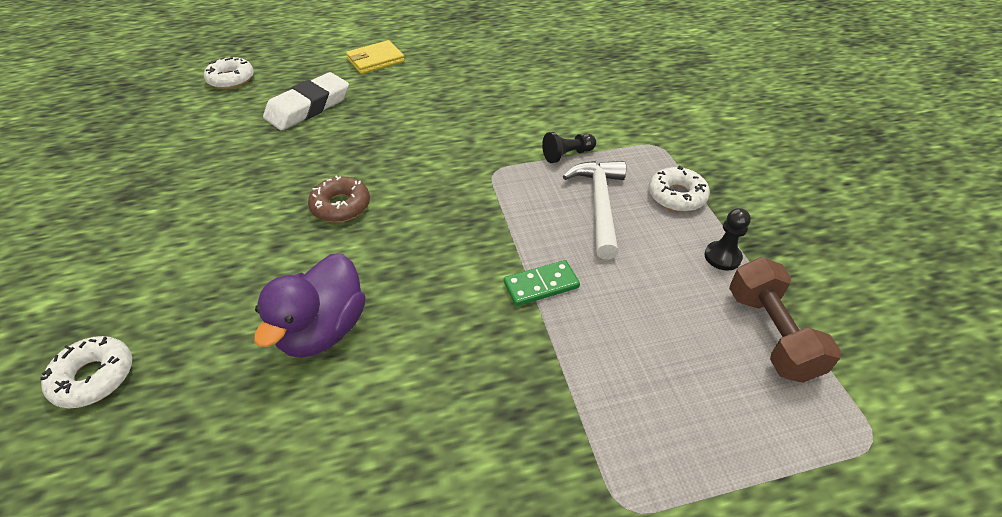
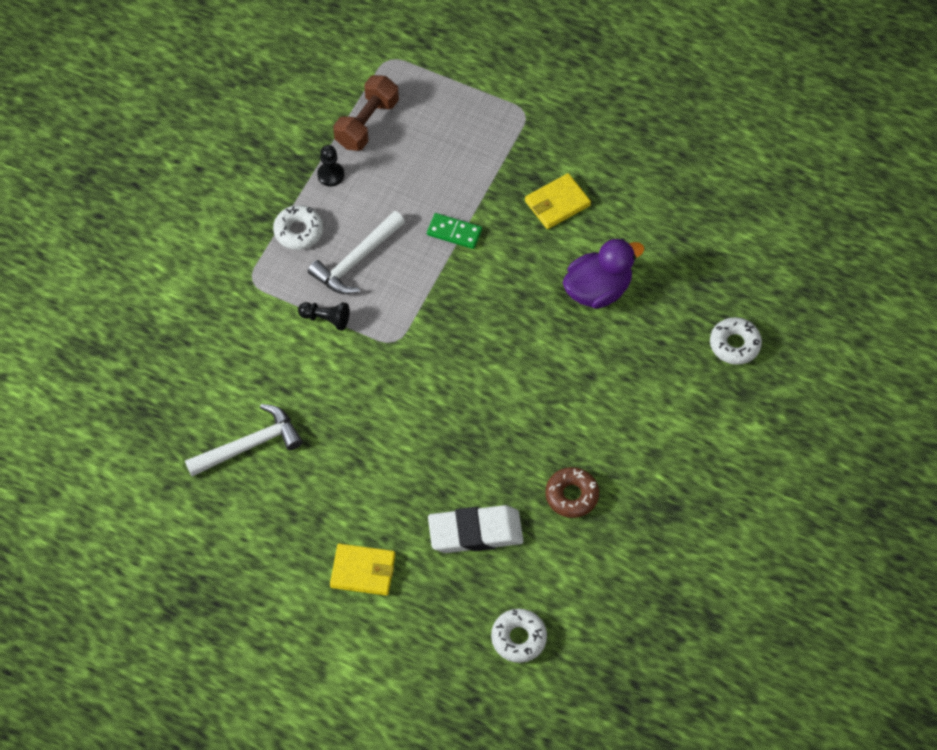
camera: 140 degrees left, 15 degrees up
(341, 206) = (526, 384): brown donut -> brown donut (571, 495)
(456, 400) = (557, 203): none -> yellow wallet
(523, 72) = (249, 445): none -> white hammer

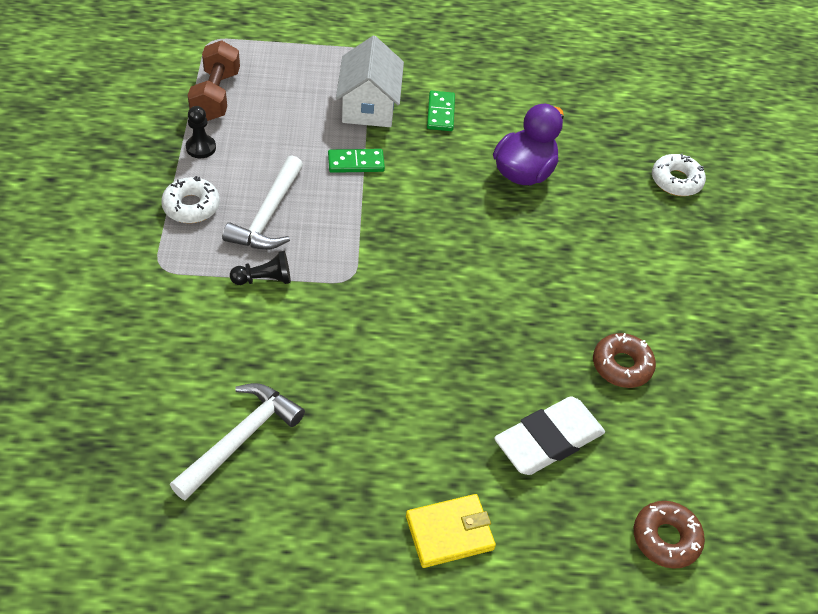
camera: 30 degrees left, 10 degrees down
(496, 175) = (369, 106): none -> white house
(518, 638) = (666, 538): white donut -> brown donut
(557, 203) = (440, 113): yellow wallet -> green domino

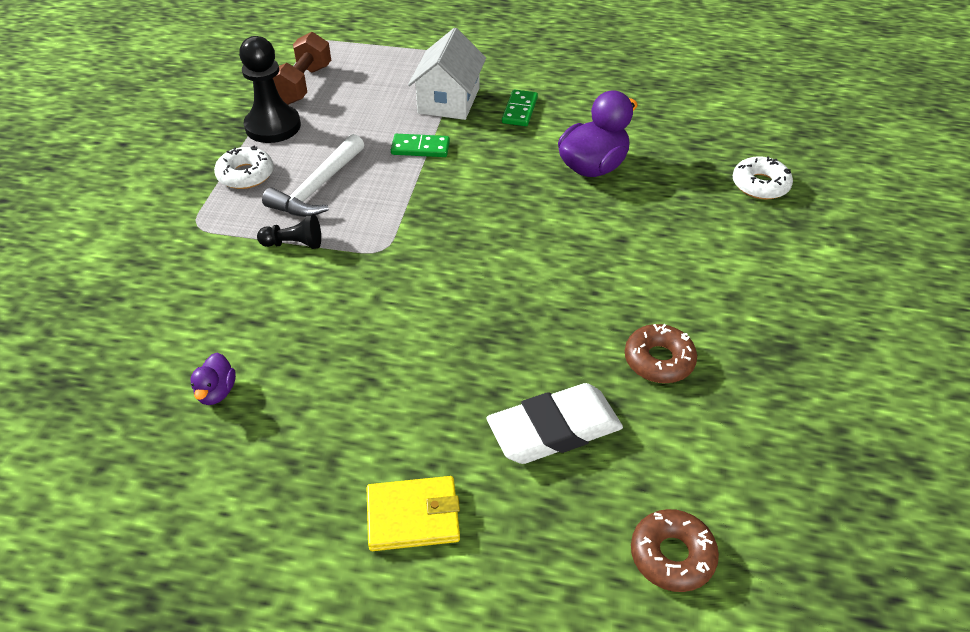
camera: 15 degrees right, 5 degrees down
(201, 148) = (273, 126): black pawn -> black pawn, size x1.88
(240, 439) = (216, 392): white hammer -> purple duck

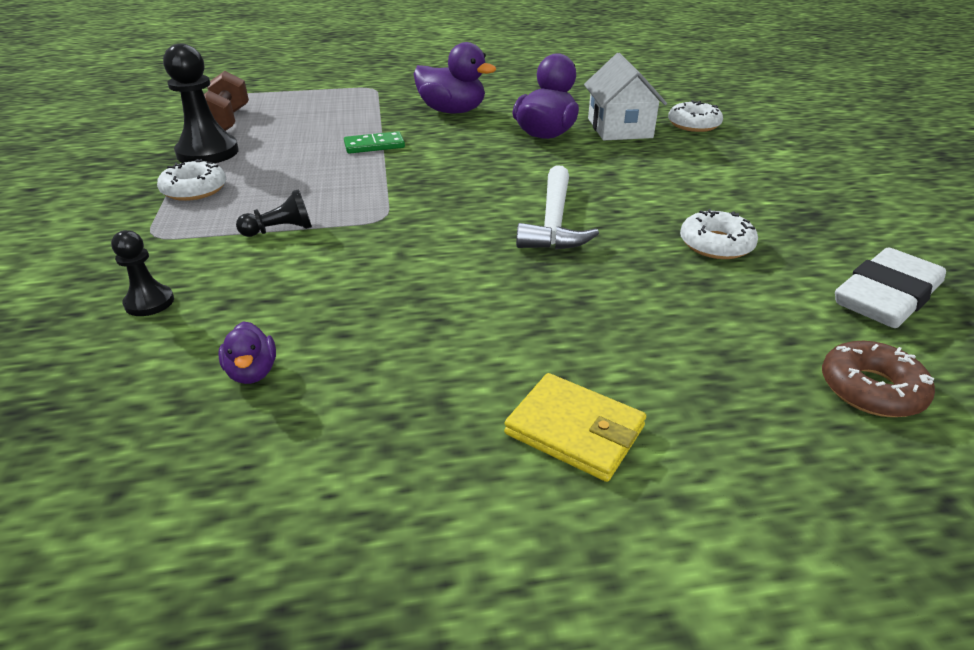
camera: 20 degrees left, 10 degrees down
(171, 301) = (149, 302): none -> black pawn
(318, 188) = (283, 186): white hammer -> white hammer (554, 222)
(413, 516) = (574, 430): yellow wallet -> yellow wallet turned 60 degrees clockwise
(449, 100) = (381, 114): white house -> white house (619, 128)
(519, 110) = (452, 111): green domino -> purple duck
(554, 429) = (665, 316): white eraser -> white eraser (886, 297)
(659, 360) = (716, 244): brown donut -> white donut

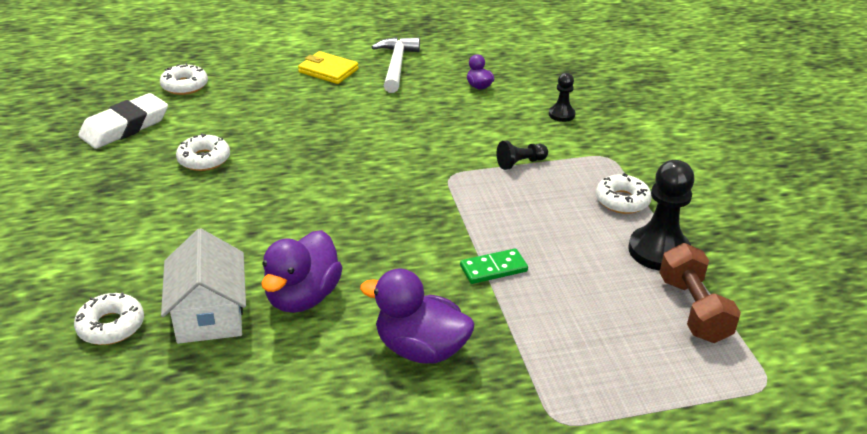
camera: 175 degrees right, 0 degrees up
(554, 222) = (316, 175): white hammer -> white hammer (396, 65)
(871, 389) = (184, 86): brown donut -> white donut

